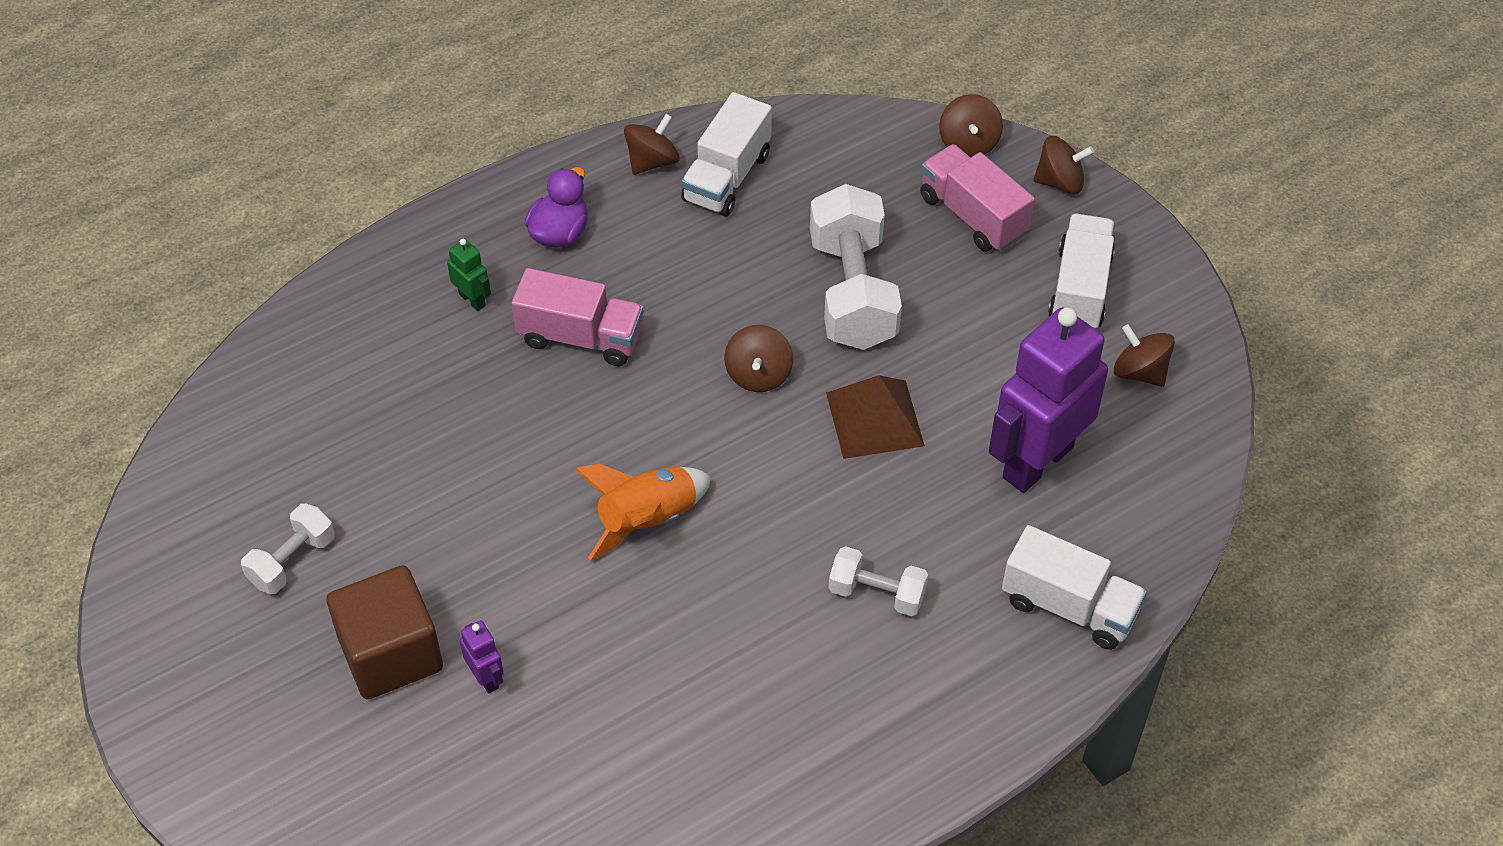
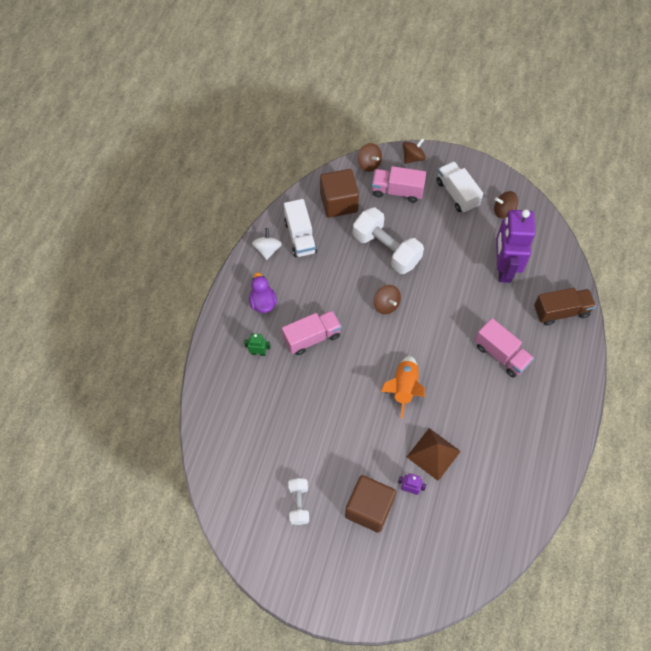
camera: 40 degrees left, 10 degrees up
(652, 161) = (267, 249): brown spinning top -> white spinning top
(849, 168) = (339, 202): none -> brown cube
(875, 419) = (439, 292): brown pyramid -> brown pyramid (433, 454)
(877, 593) = (501, 354): white dumbbell -> pink truck
(1069, 606) = (561, 311): white truck -> brown truck

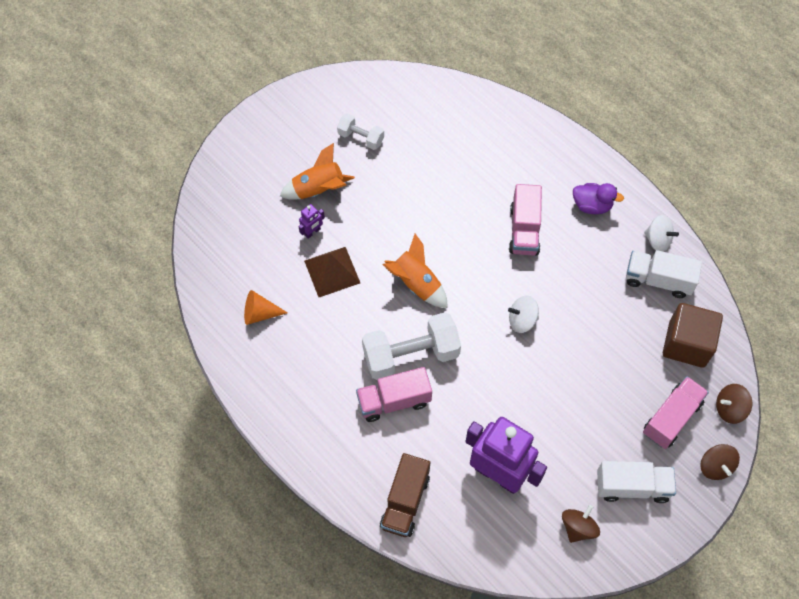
camera: 120 degrees right, 0 degrees up
(258, 352) = (535, 175): green robot -> none
(369, 508) = (318, 190): brown cube -> orange rocket
(386, 249) = (593, 359): white dumbbell -> white dumbbell (411, 355)
(386, 305) = (522, 320): brown spinning top -> white spinning top
(502, 486) = (260, 313): none -> orange cone

